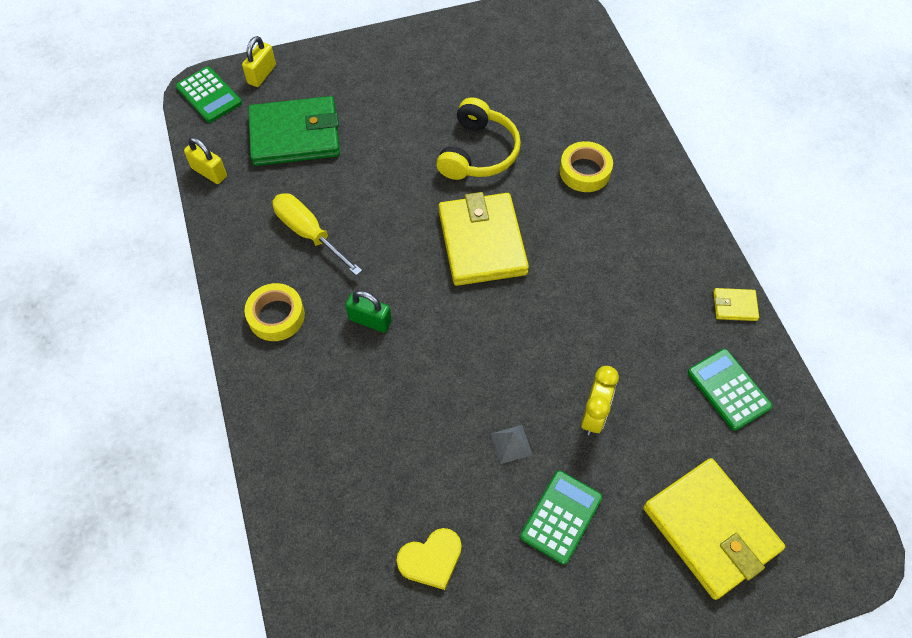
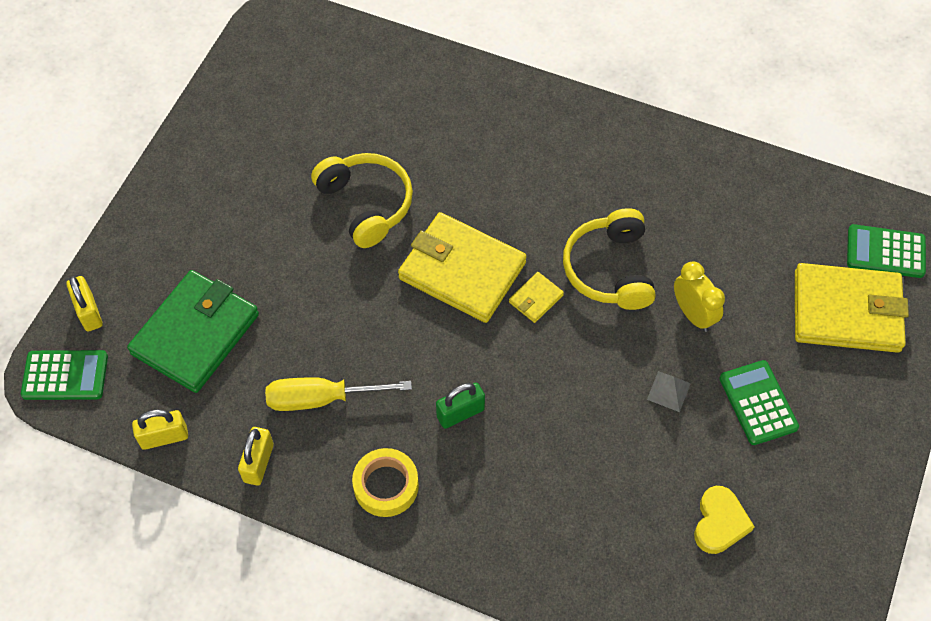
camera: 50 degrees left, 0 degrees up
(233, 233) = (258, 463): none -> yellow padlock
(575, 332) = (609, 269): none -> yellow headphones
(585, 171) = (464, 143): yellow tape -> none
(728, 389) = (748, 208): green calculator -> green calculator (885, 252)
(734, 306) = (683, 146): yellow wallet -> yellow wallet (535, 299)

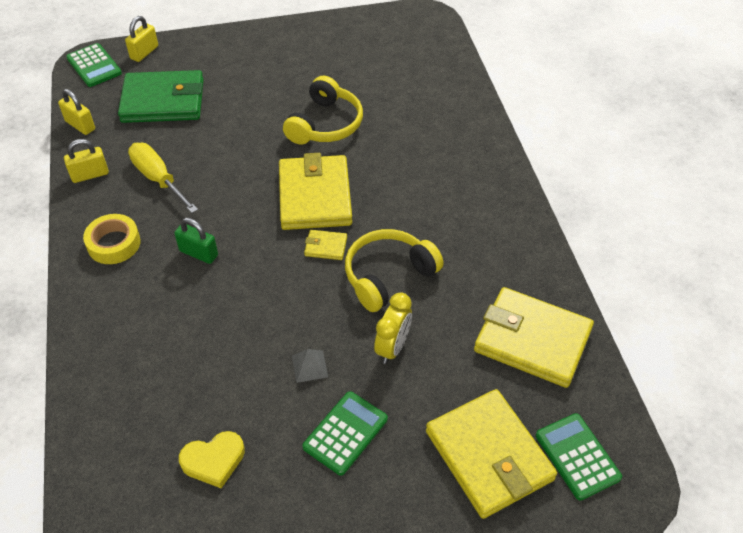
camera: 55 degrees right, 10 degrees down
(757, 207) = (532, 340): none -> yellow wallet

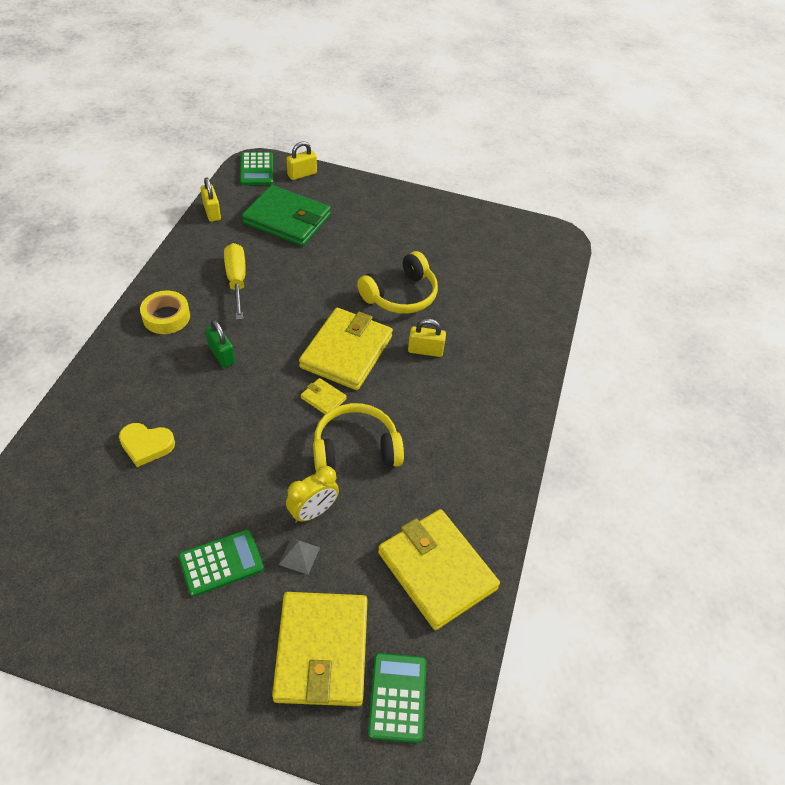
camera: 25 degrees right, 0 degrees up
(90, 175) = (190, 254): yellow padlock -> yellow padlock (425, 350)
(213, 460) = (108, 528): yellow heart -> yellow heart (146, 445)
(309, 366) = (235, 491): grey pyramid -> grey pyramid (299, 555)

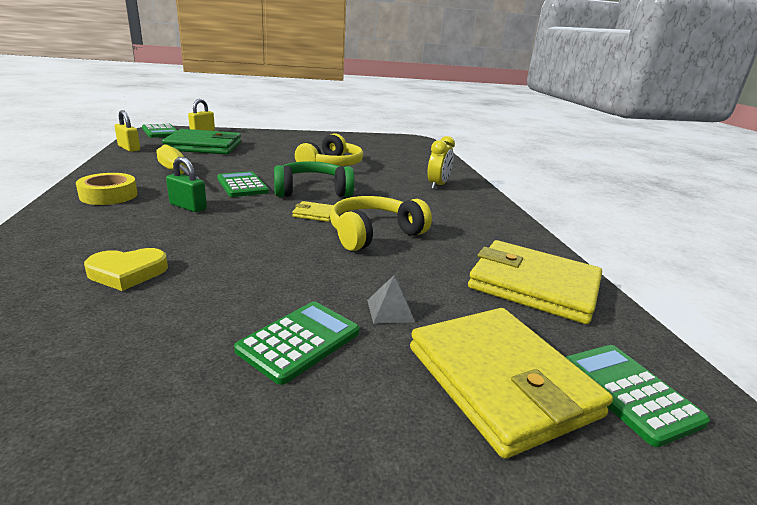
camera: 25 degrees left, 25 degrees down
(285, 323) = (242, 185): none -> green calculator
(313, 512) = (373, 277): yellow clock -> yellow clock (437, 185)
(346, 352) = (312, 191): yellow wallet -> green headphones
(425, 350) = (377, 183): yellow padlock -> none

